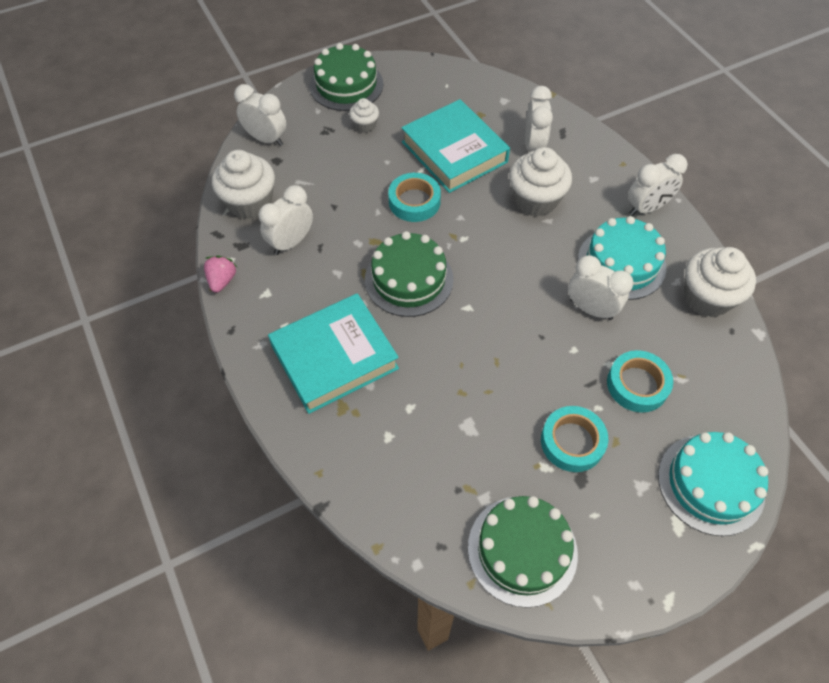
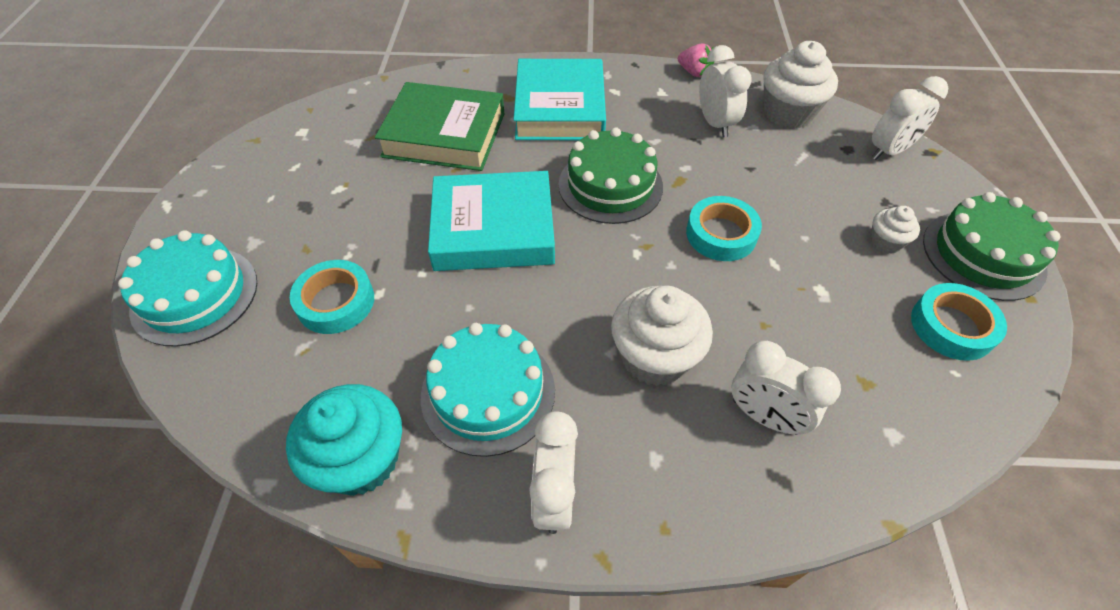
camera: 120 degrees right, 5 degrees down
(427, 428) = (444, 135): none -> green book
(454, 152) = (793, 312): turquoise book -> turquoise book (493, 229)
(522, 550) = (298, 143): green cake -> none
(572, 442) = (339, 217): turquoise tape -> turquoise tape (952, 326)
(591, 309) = (453, 317): white clock -> none
(707, 298) = (361, 459): white cupcake -> turquoise cupcake

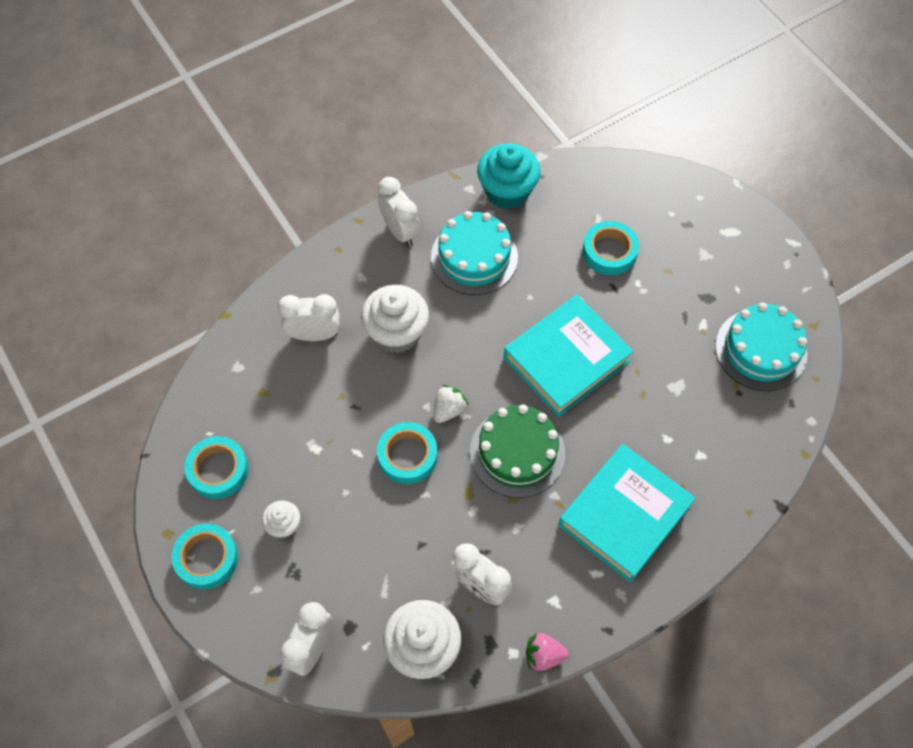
camera: 145 degrees right, 10 degrees up
(195, 295) = (692, 206): turquoise cake -> turquoise cake (761, 350)
(444, 135) = (685, 422): green book -> none
(560, 108) = (624, 515): turquoise book -> turquoise book turned 75 degrees clockwise
(650, 250) = (449, 410): none -> white strawberry
(983, 254) = (207, 558): green cake -> turquoise tape

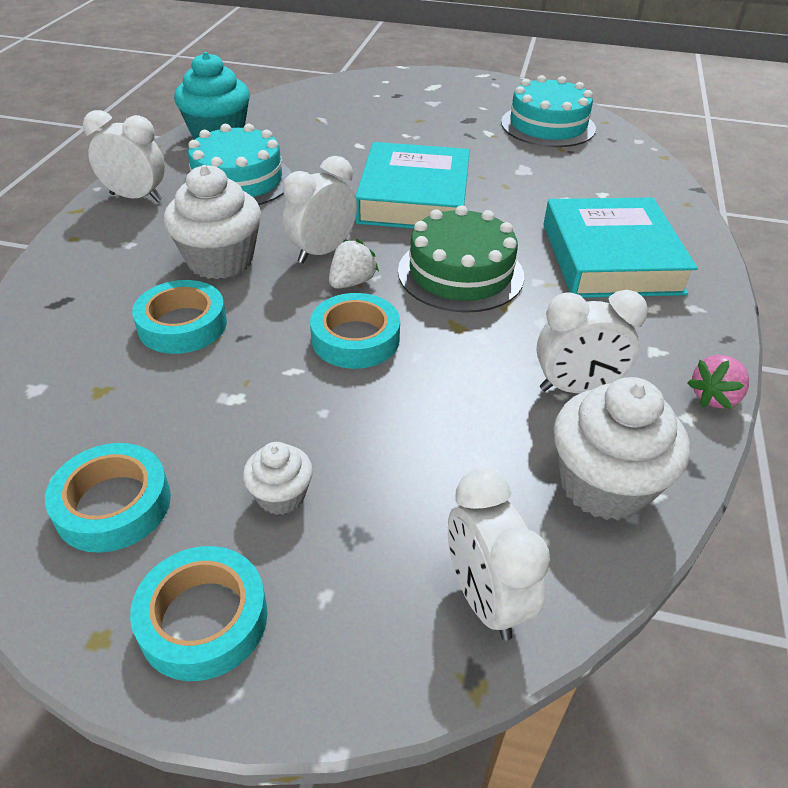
camera: 45 degrees left, 20 degrees down
(314, 334) = (118, 309): white clock -> white clock (322, 252)
(449, 410) = (352, 282): white strawberry -> white strawberry turned 45 degrees clockwise
(609, 252) = (358, 129): turquoise tape -> turquoise tape (182, 325)

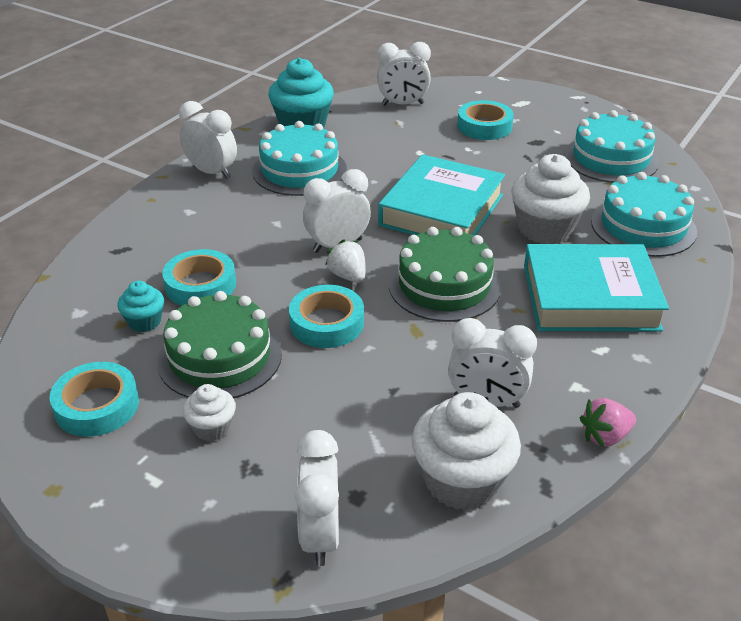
camera: 20 degrees right, 5 degrees down
(130, 382) = (144, 322): none -> turquoise cupcake
(203, 619) = (122, 495): turquoise tape -> turquoise tape (484, 126)
(220, 260) = (253, 238): white cupcake -> white cupcake (545, 229)
(247, 405) = (220, 357): none -> green cake
(315, 102) = (402, 104): none -> white clock
(352, 282) = (348, 276): white strawberry -> white strawberry turned 90 degrees counterclockwise
(611, 258) = (590, 297): turquoise book -> turquoise book turned 75 degrees clockwise
(616, 182) = (643, 226): none -> turquoise cake

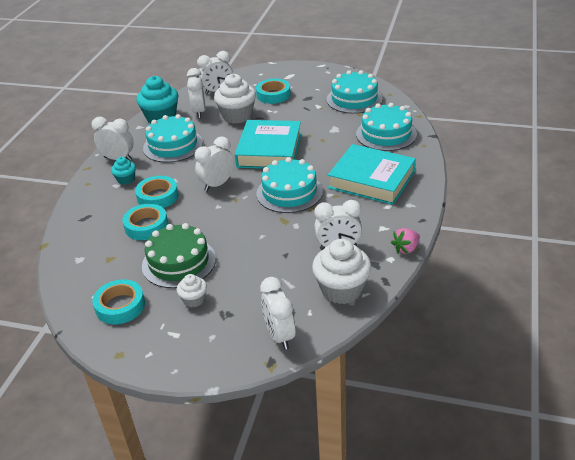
camera: 15 degrees left, 0 degrees up
(144, 322) = (123, 254): turquoise cupcake -> turquoise cupcake (126, 179)
(327, 323) = (232, 229): turquoise tape -> turquoise tape (157, 196)
(348, 276) = (232, 200): white strawberry -> none
(361, 129) = (199, 112): none -> white clock
(444, 285) = (289, 192): green cake -> turquoise cake
(545, 229) = (333, 148): white cupcake -> white cupcake (237, 116)
(590, 297) = (372, 180): turquoise book -> turquoise book turned 45 degrees clockwise

